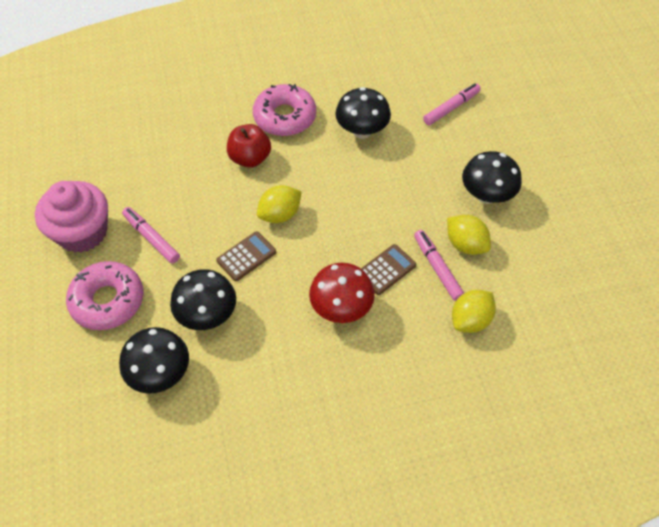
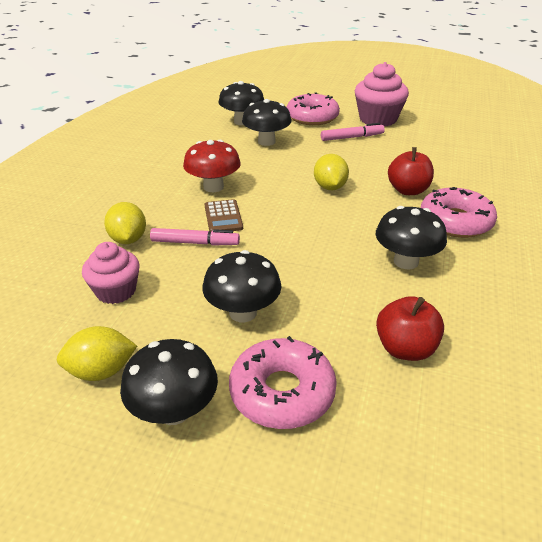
camera: 120 degrees right, 20 degrees down
(246, 256) = (301, 164): brown calculator -> none
(451, 108) = (405, 349): pink marker -> red apple
(465, 244) = (200, 269): yellow lemon -> yellow lemon (101, 371)
(529, 148) = (282, 392): none -> pink donut
(530, 282) = (116, 291): none -> pink cupcake
(582, 186) = (174, 411): none -> black mushroom

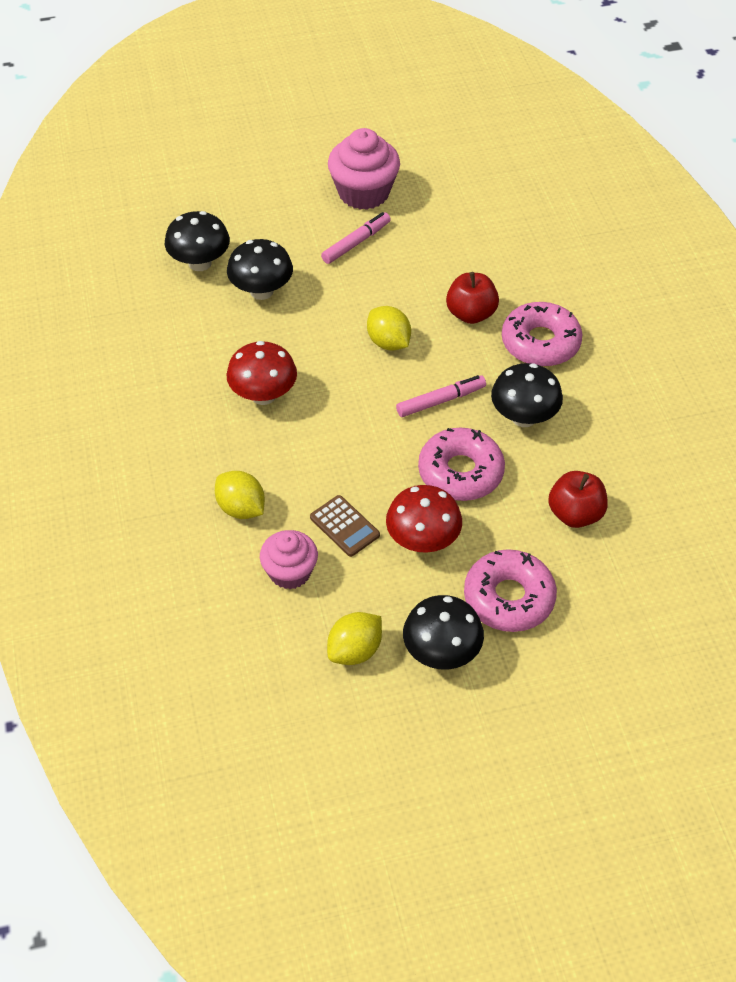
camera: 30 degrees left, 15 degrees up
(194, 243) = (312, 482): pink marker -> pink marker (440, 401)
(223, 217) = (311, 435): brown calculator -> brown calculator (344, 526)
(243, 312) = (423, 541): black mushroom -> red mushroom
(312, 117) = (281, 219): pink donut -> pink donut (460, 472)

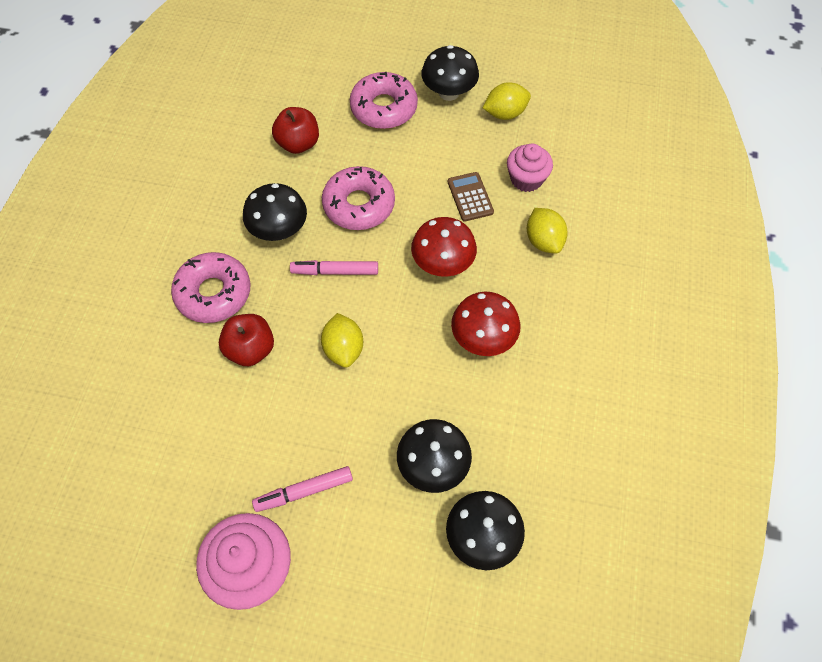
camera: 155 degrees left, 10 degrees up
(423, 541) = (418, 165): red mushroom -> red mushroom (442, 264)

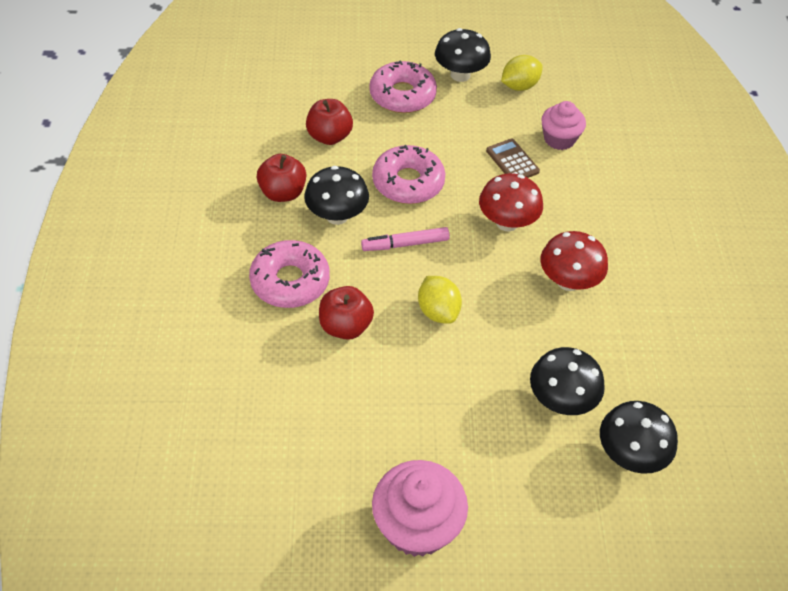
camera: 15 degrees left, 10 degrees down
(235, 198) = (283, 193): none -> red apple
(304, 491) = (444, 445): pink marker -> none
(543, 241) = (594, 189): yellow lemon -> none

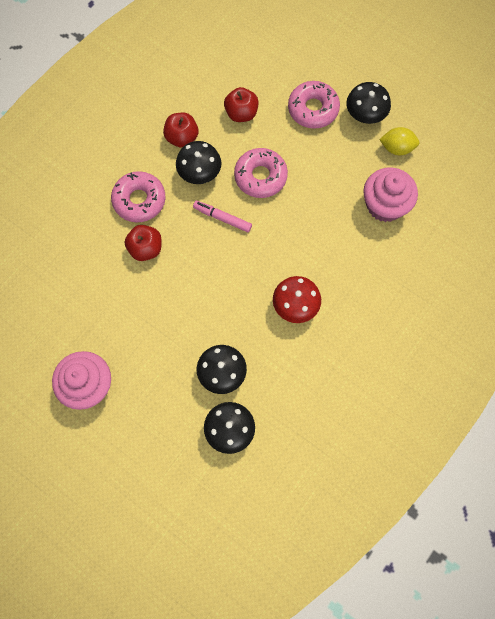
camera: 40 degrees right, 20 degrees up
(438, 311) = (203, 274): yellow lemon -> none
(507, 222) = (295, 243): red mushroom -> none
(512, 161) = (338, 202): brown calculator -> none
(559, 139) = (385, 205): pink cupcake -> pink cupcake, size x1.54

